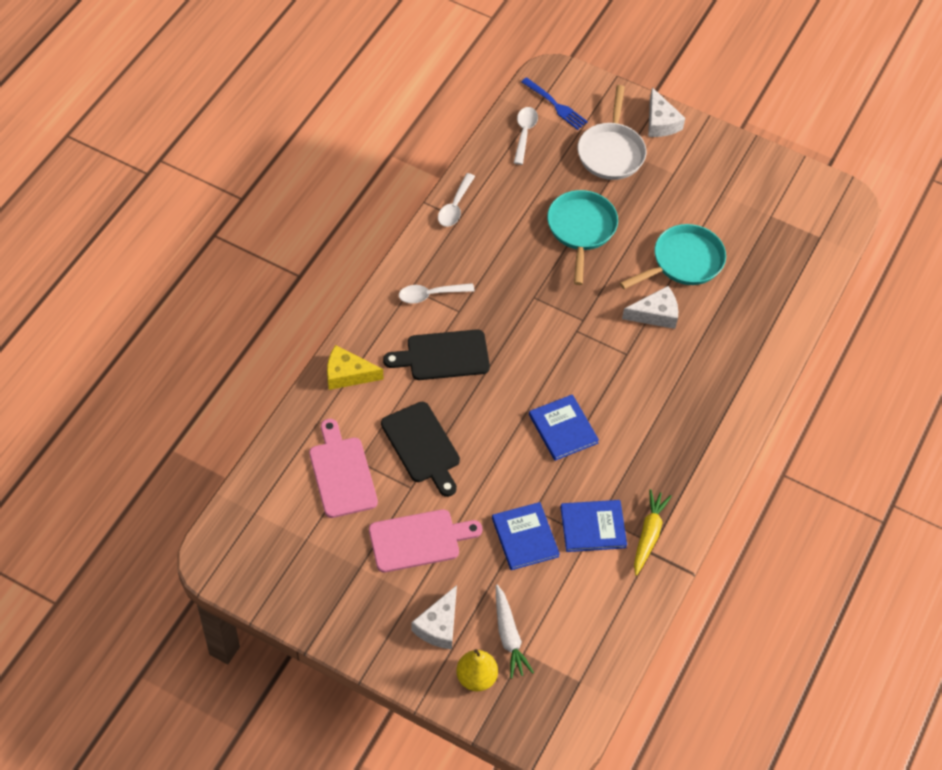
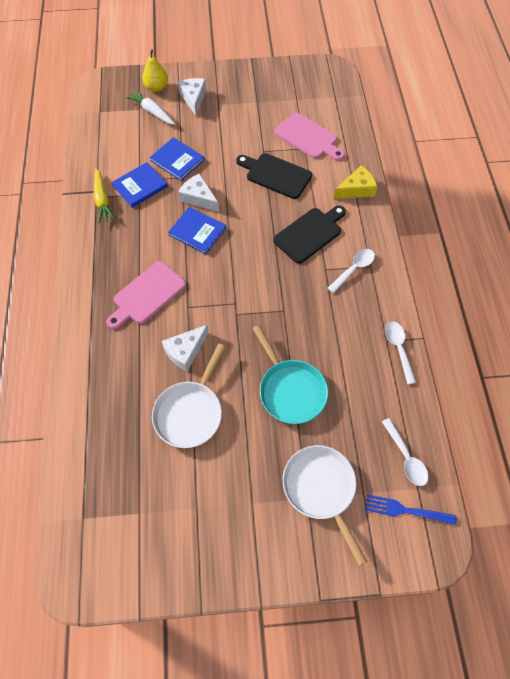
camera: 150 degrees right, 5 degrees up
(419, 540) = (236, 129): pink cutting board -> pink cutting board (147, 295)
(660, 122) = (301, 559): white cheese -> white cheese (198, 198)
(683, 262) = (190, 412): turquoise pan -> white pan

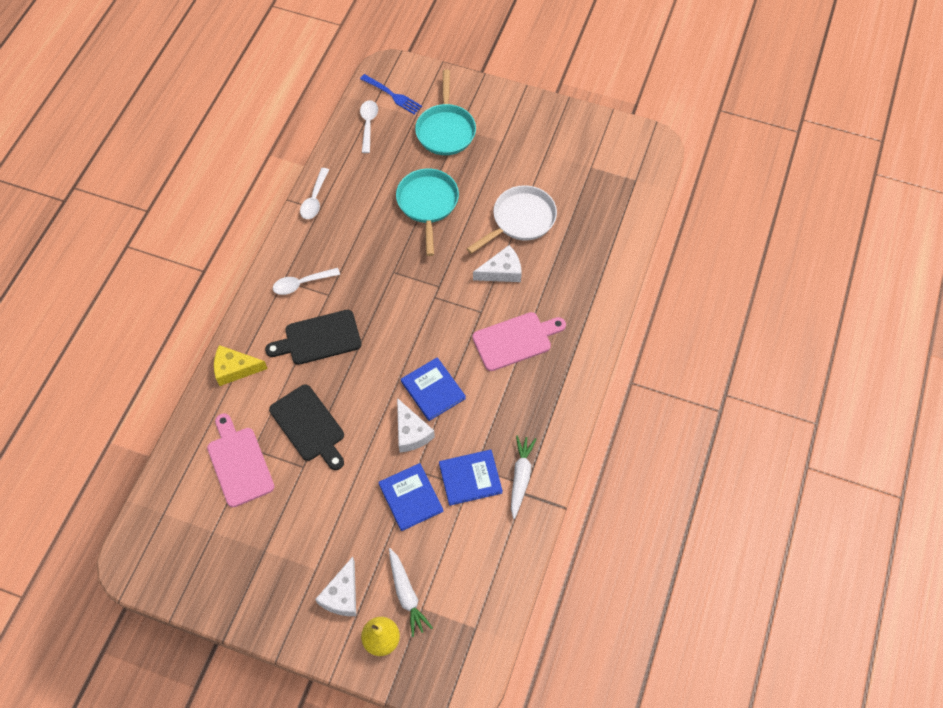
camera: 155 degrees left, 0 degrees up
(102, 200) = (520, 477): yellow carrot -> white carrot
(321, 489) = (445, 130): white pan -> turquoise pan

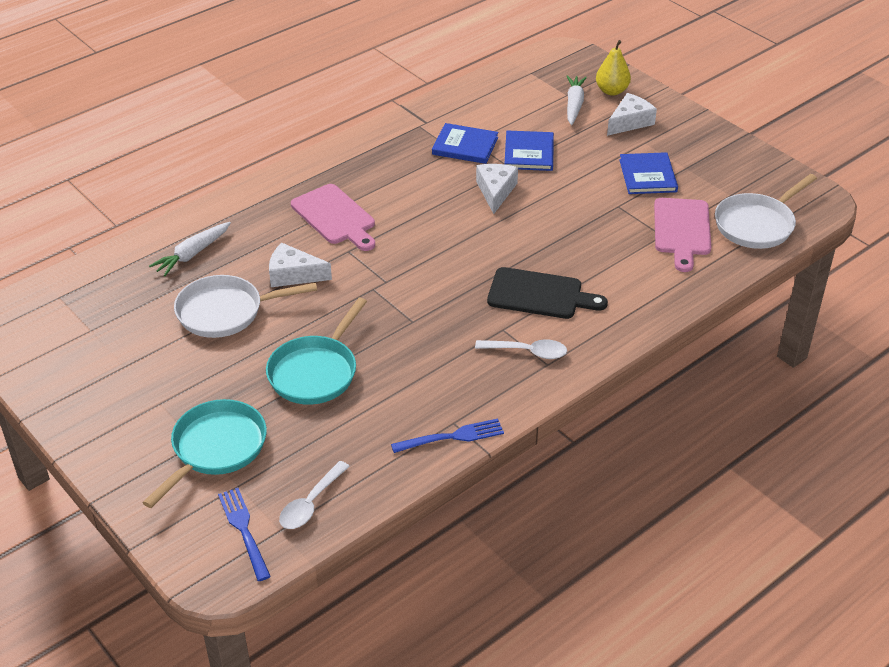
camera: 150 degrees left, 20 degrees down
(178, 503) = (757, 224): none -> white pan
(235, 369) = (650, 304): yellow cheese -> none
(309, 426) = (594, 231): black cutting board -> none
(314, 199) = (452, 437): white spoon -> blue fork
(433, 390) = (450, 212): blue book -> blue book (648, 176)
(515, 340) = (335, 217): pink cutting board -> pink cutting board turned 135 degrees counterclockwise
(520, 477) = (420, 131): white carrot -> white carrot (192, 254)

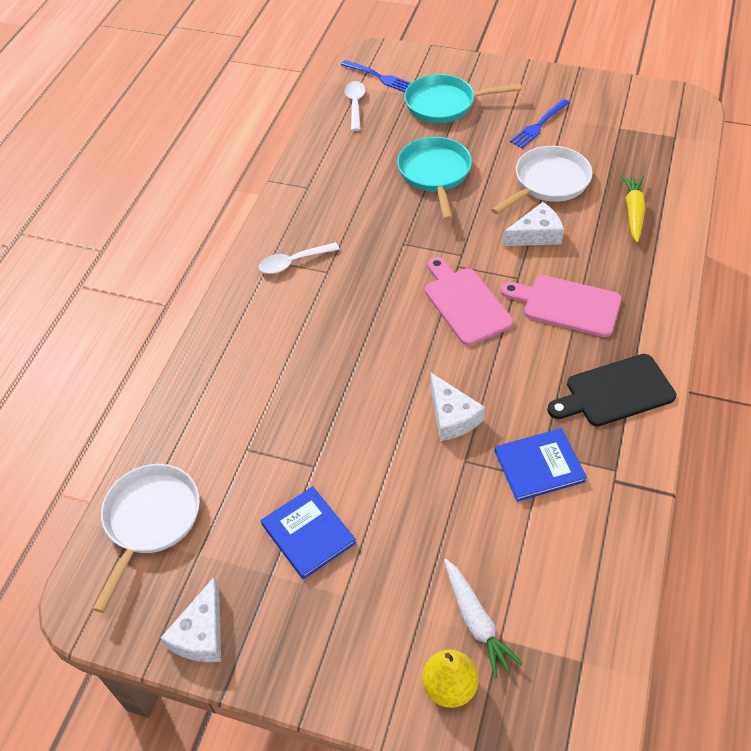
camera: 150 degrees right, 10 degrees up
(192, 254) = (633, 212): white carrot -> yellow carrot
(215, 449) = (445, 104): turquoise pan -> turquoise pan turned 90 degrees clockwise
(452, 437) = (301, 178): blue fork -> blue fork (539, 125)
(529, 153) = (463, 495): blue book -> none
(539, 294) = (320, 318): black cutting board -> black cutting board (615, 392)
(630, 122) = (385, 627): white cheese -> white cheese (201, 633)
(682, 230) = (229, 467): pink cutting board -> pink cutting board (465, 303)

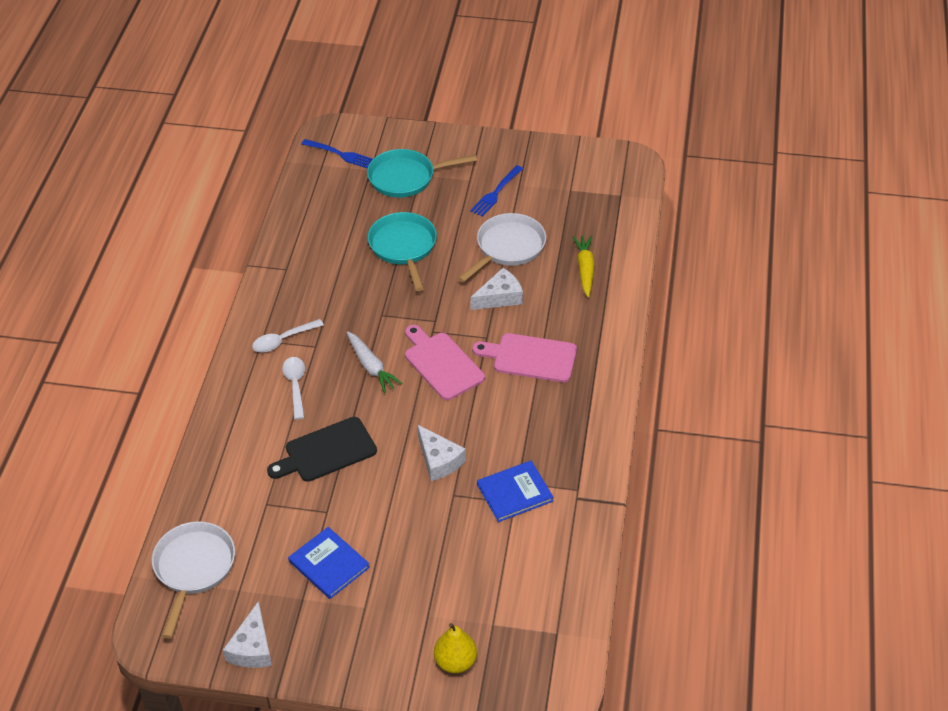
camera: 10 degrees left, 5 degrees down
(355, 105) = (320, 184): white spoon -> white spoon (295, 385)
(476, 621) = (472, 614): white carrot -> white carrot (371, 367)
(615, 392) = (574, 427): black cutting board -> black cutting board (326, 451)

